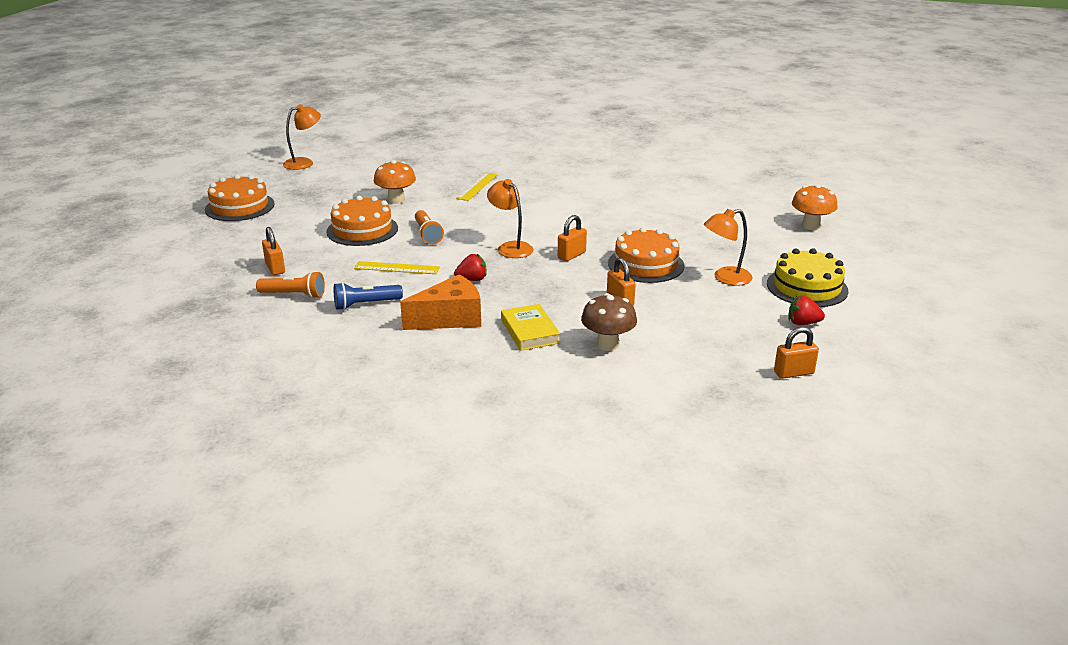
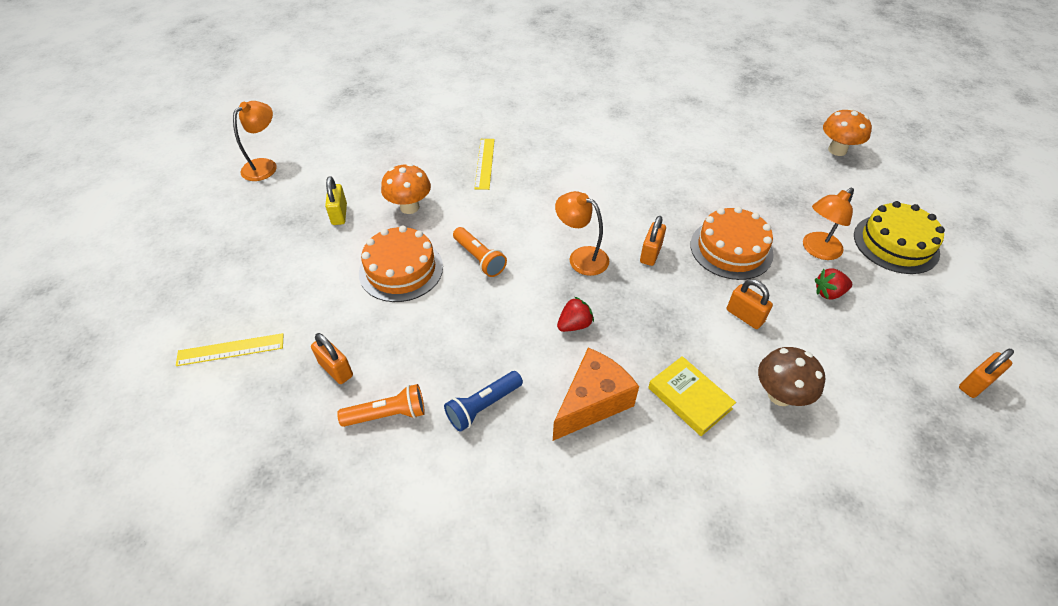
camera: 20 degrees left, 20 degrees up
(240, 207) = (228, 264): orange cake -> none
(339, 195) = (339, 214): none -> yellow padlock
(397, 268) = (480, 327): yellow ruler -> yellow ruler (230, 349)
(803, 323) = (930, 301): red strawberry -> red strawberry (828, 293)

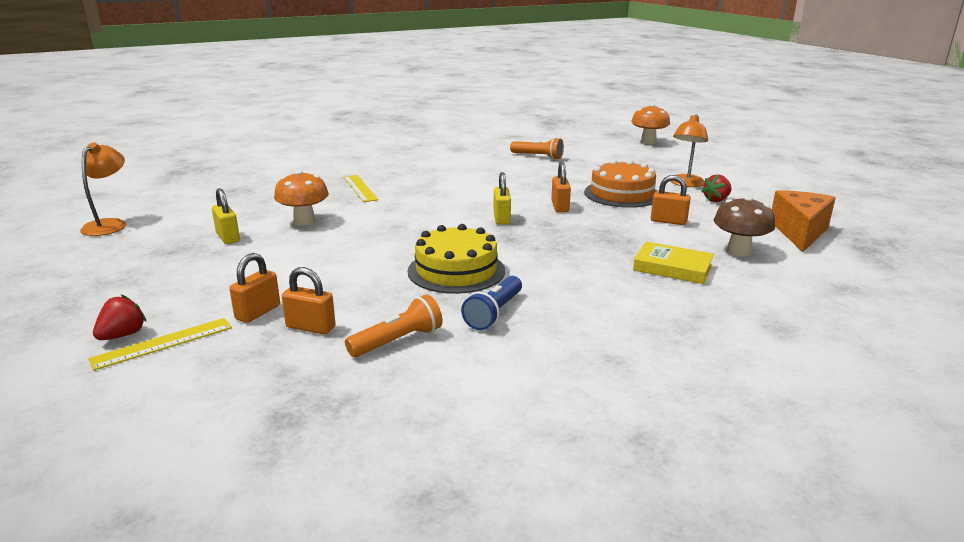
camera: 25 degrees left, 25 degrees down
(401, 269) = (329, 256): orange cake -> none
(479, 258) = (405, 236): orange flashlight -> orange flashlight (538, 157)
(574, 325) = (533, 252): red strawberry -> red strawberry (123, 335)
(581, 257) = (501, 219): orange lamp -> yellow padlock
(592, 402) = (594, 288): orange cheese -> orange cheese (799, 232)
(896, 244) = (735, 172): yellow cake -> yellow cake (456, 270)
(975, 384) = (860, 218): orange padlock -> orange padlock (258, 312)

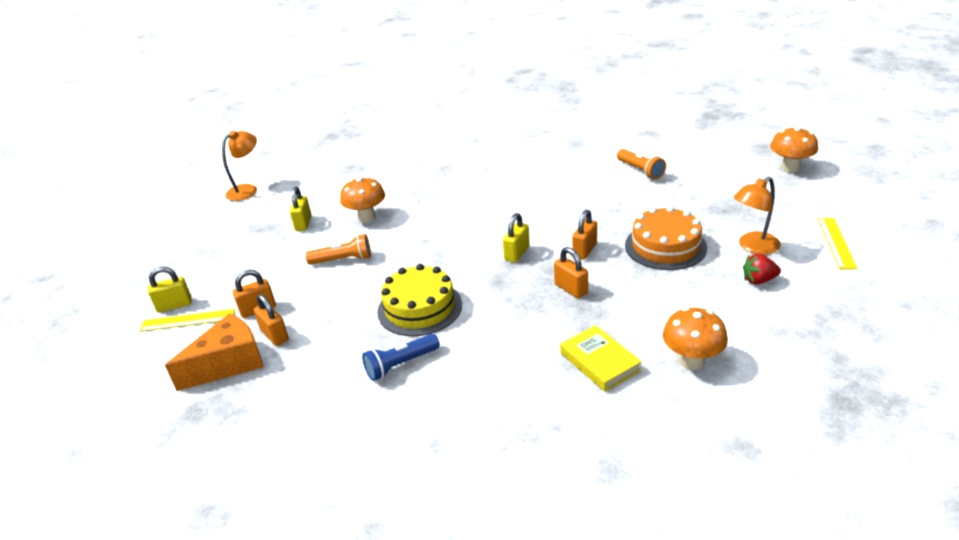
camera: 35 degrees right, 10 degrees up
(123, 335) = (174, 305): red strawberry -> yellow padlock
(360, 188) = (442, 184): yellow ruler -> yellow ruler (836, 242)
(397, 341) = (312, 369): orange flashlight -> orange flashlight (343, 260)
(668, 221) = (668, 298): orange padlock -> orange padlock (571, 289)
(738, 251) = (692, 361): brown mushroom -> orange mushroom
(799, 232) = (795, 354): orange cheese -> orange cheese (229, 363)

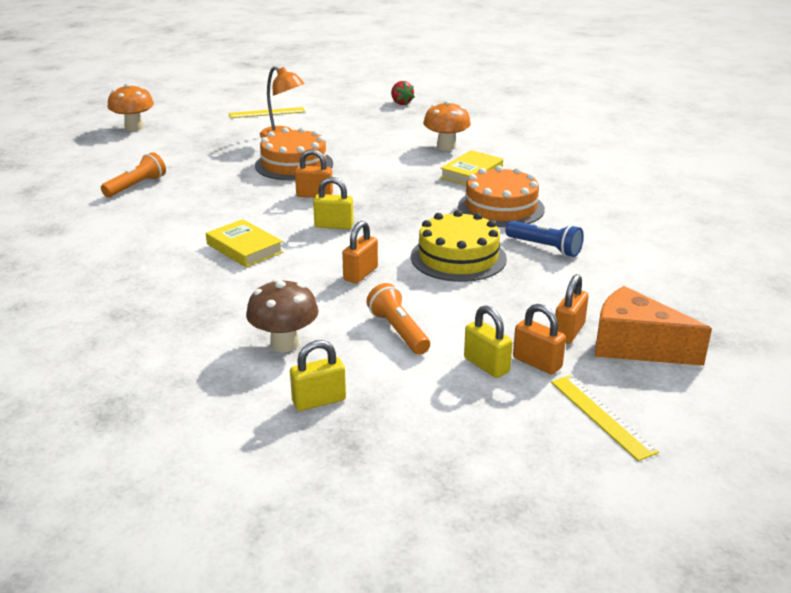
camera: 115 degrees left, 5 degrees down
(174, 305) = (586, 446): yellow padlock -> yellow padlock (486, 365)
(247, 190) = (209, 532): orange lamp -> none
(367, 217) = (284, 344): orange mushroom -> brown mushroom
(499, 360) = (501, 207): none -> orange cake
(502, 211) = (244, 248): none -> yellow book
(571, 289) = (382, 193): orange padlock -> orange padlock (360, 274)
(758, 280) = (332, 133): red strawberry -> red strawberry (401, 103)

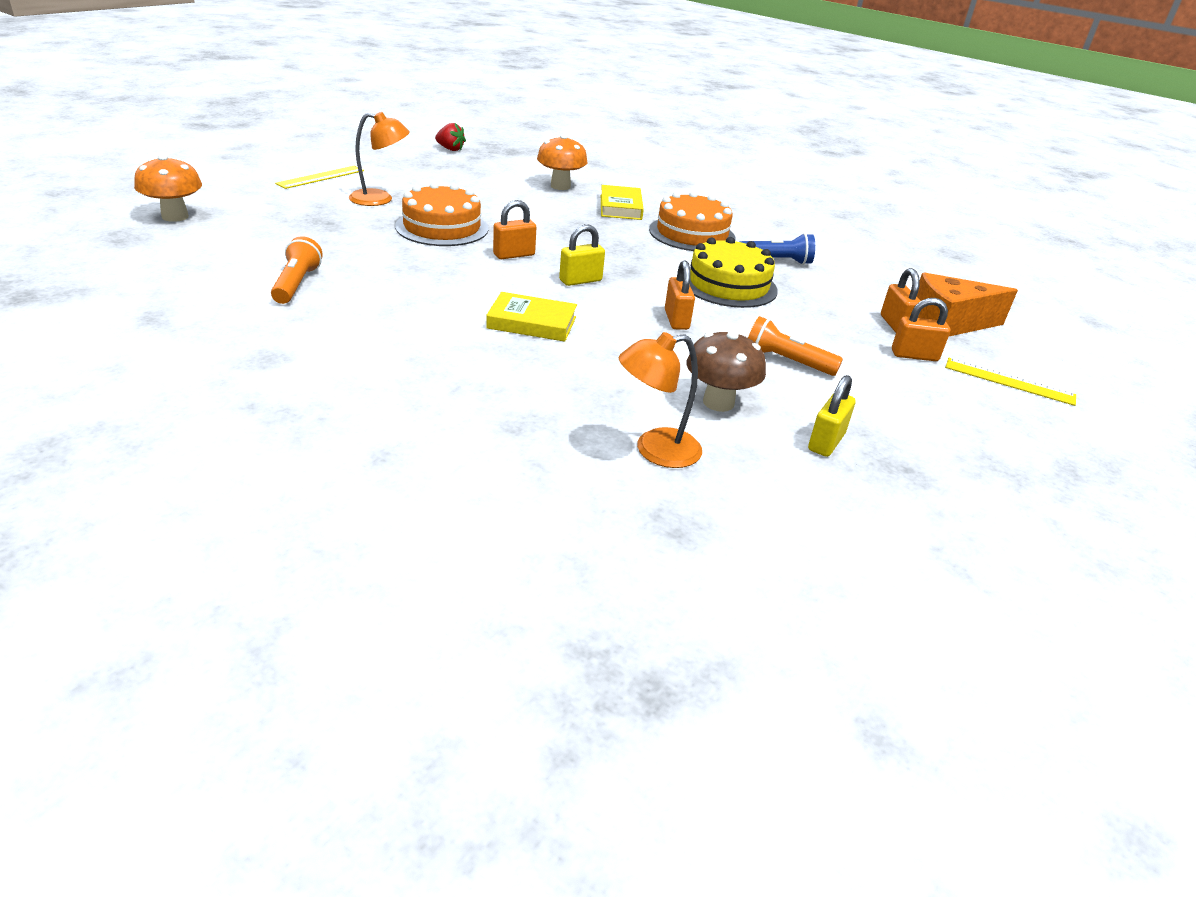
camera: 40 degrees left, 5 degrees up
(180, 360) = (655, 450): none -> orange lamp
(486, 365) = (887, 369): yellow padlock -> none

